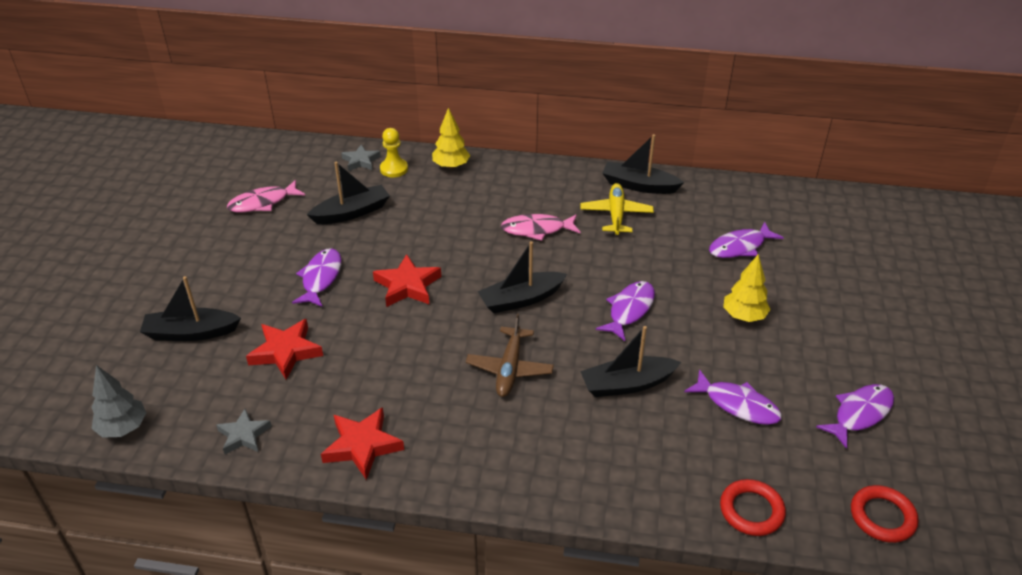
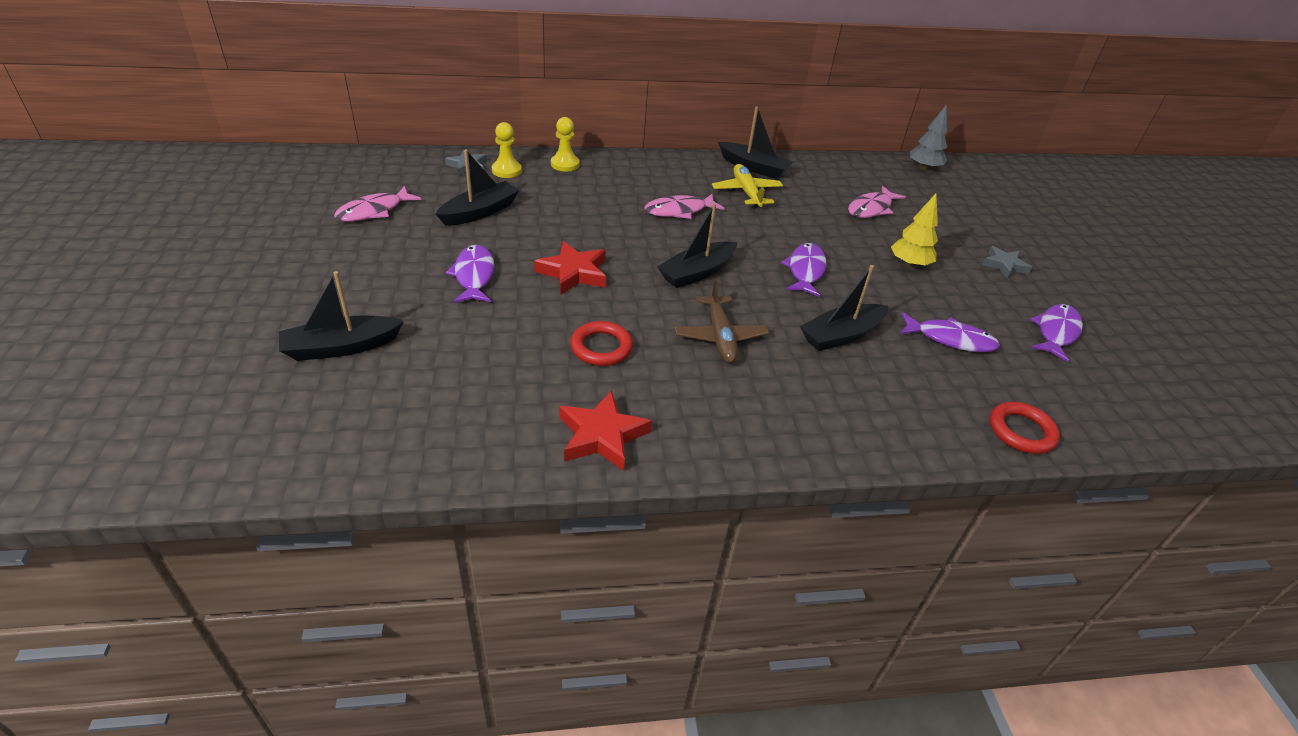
camera: 20 degrees left, 0 degrees up
(123, 428) = (292, 464): grey tree -> grey tree (924, 168)
(244, 435) = (455, 447): grey star -> grey star (1004, 265)
(285, 352) = (466, 352): red star -> none
(451, 166) = (565, 164): yellow tree -> yellow pawn
(639, 185) = (753, 167): black boat -> black boat turned 150 degrees counterclockwise
(740, 247) = (871, 208): purple fish -> pink fish
(882, 517) = (1132, 416): red ring -> red ring (601, 347)

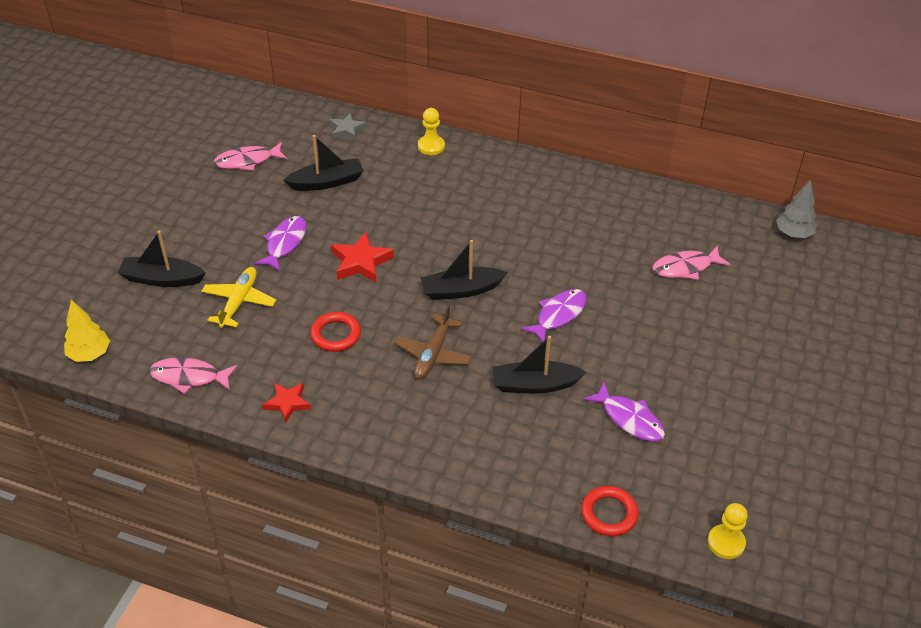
camera: 30 degrees right, 5 degrees up
(506, 170) = (376, 142): yellow pawn -> yellow pawn (726, 543)
(601, 436) = (287, 403): red star -> red star, size x0.67
(679, 211) = (495, 223): pink fish -> pink fish (189, 377)
(746, 192) = (575, 218): yellow plane -> yellow plane (239, 302)
(753, 167) = (607, 191): black boat -> none
(909, 264) = (664, 337): yellow tree -> yellow tree (89, 354)
(1004, 265) = (762, 365): grey star -> none
(1056, 332) = (740, 445): purple fish -> none

